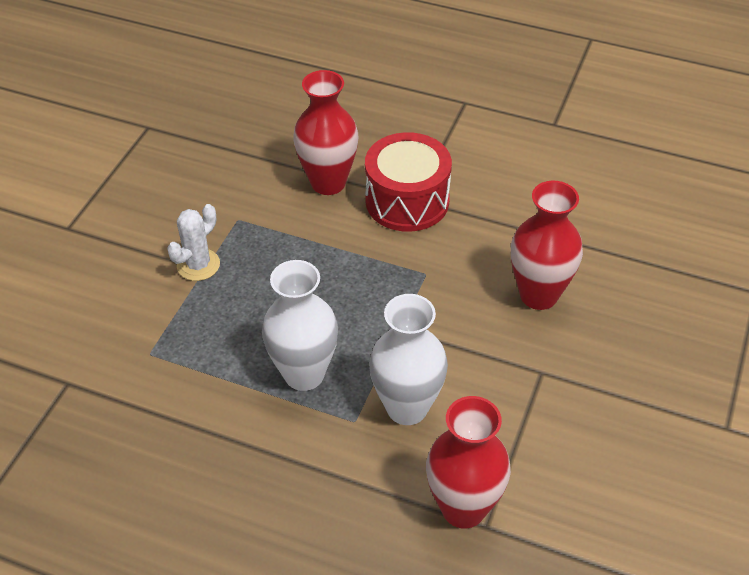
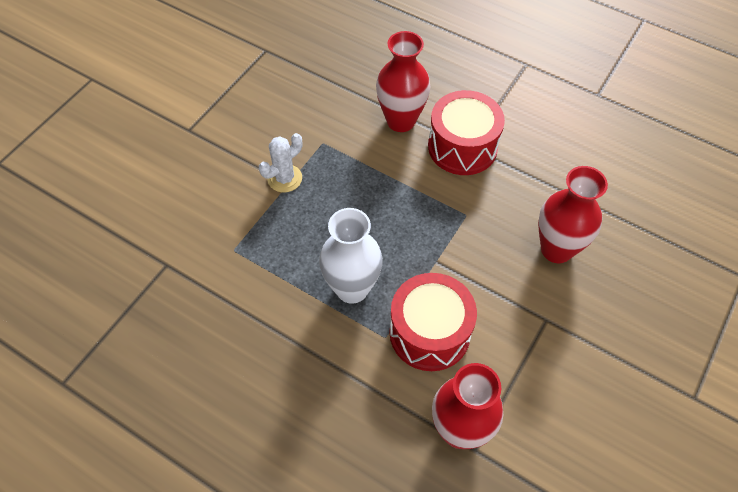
camera: 10 degrees right, 10 degrees up
(407, 408) = (429, 333): white vase -> red drum

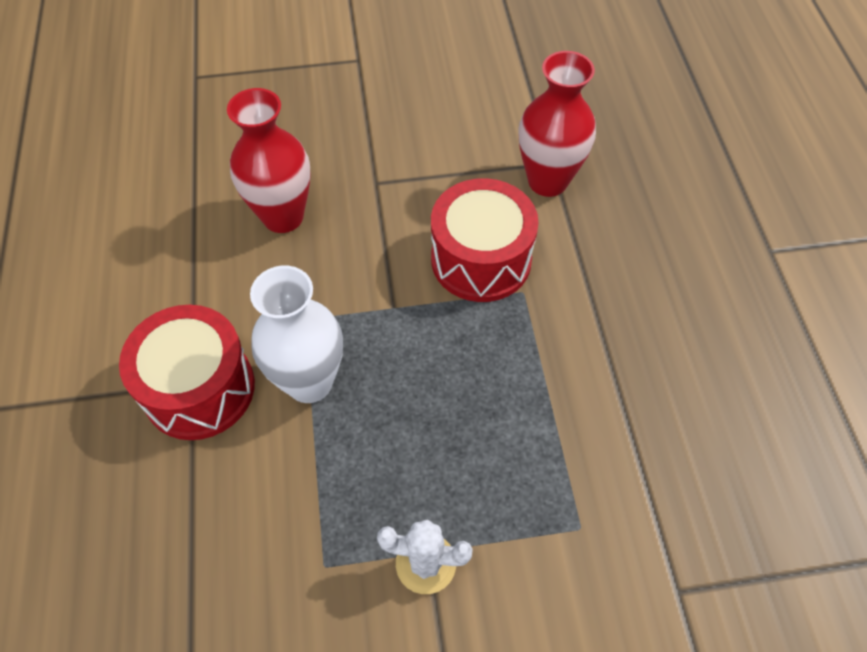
camera: 130 degrees left, 0 degrees up
(352, 288) = (502, 360): white vase -> white vase (309, 382)
(401, 121) = (205, 493): red vase -> none

